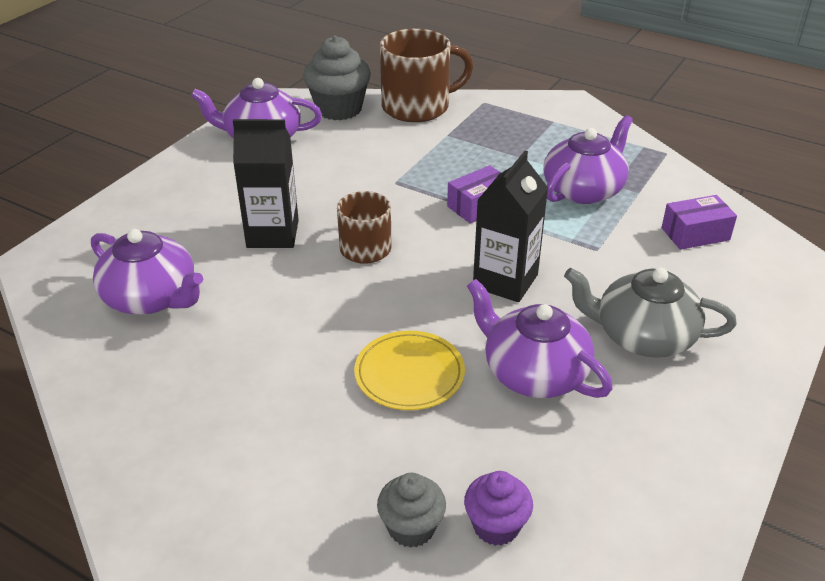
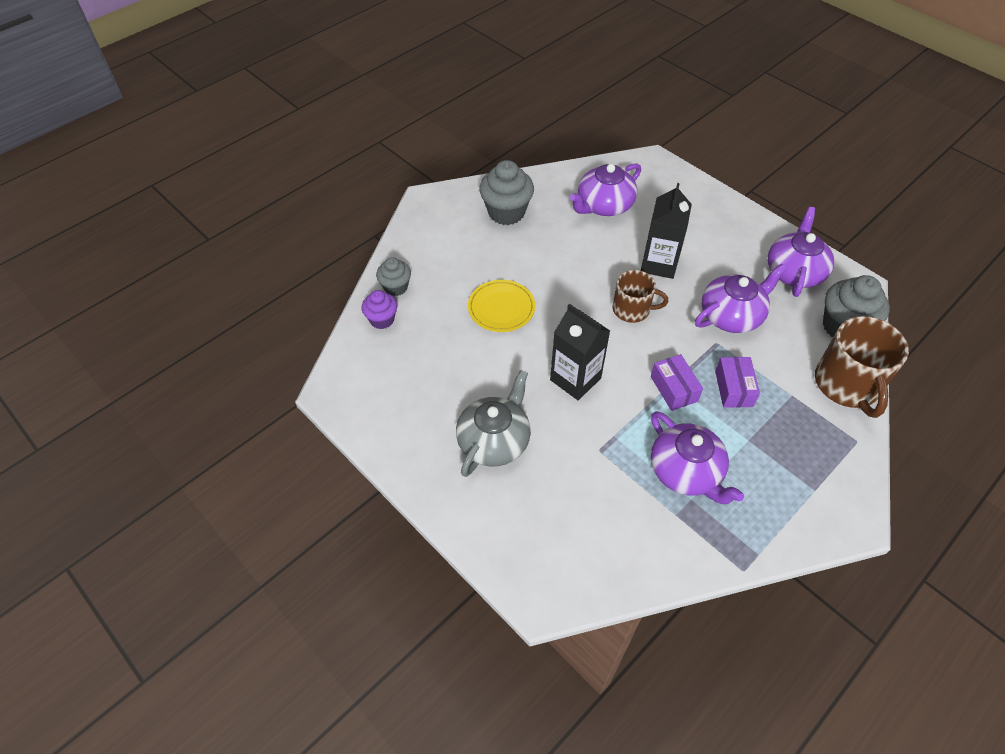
camera: 105 degrees right, 15 degrees up
(180, 411) = (506, 212): none -> grey cupcake
(533, 372) = (481, 368): purple teapot -> purple teapot (732, 315)
(695, 234) = (604, 532): purple box -> purple box (733, 388)

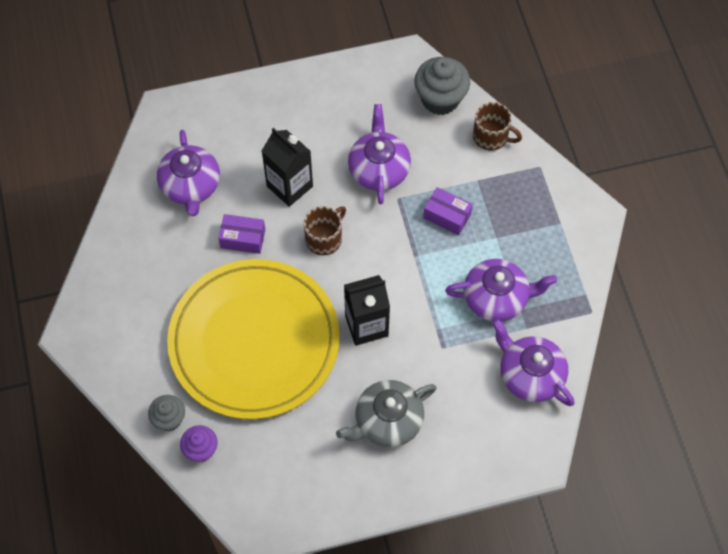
camera: 60 degrees left, 10 degrees up
(494, 440) = (387, 421): grey teapot -> grey teapot turned 90 degrees counterclockwise
(501, 308) = (254, 341): yellow plate -> yellow plate, size x2.48
(506, 212) = (140, 273): grey cupcake -> none
(674, 389) = (421, 258): purple box -> purple box (243, 238)
(794, 271) = (366, 92): purple teapot -> purple teapot (530, 374)
(847, 384) = (491, 137): brown mug -> brown mug, size x0.62

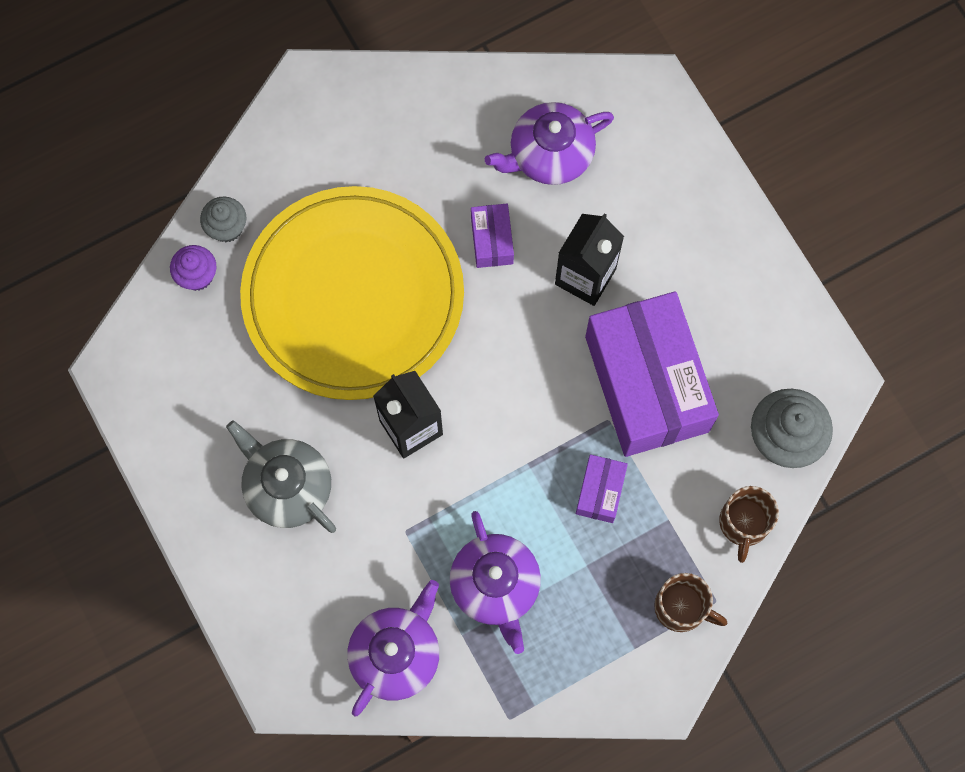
camera: 75 degrees right, 10 degrees up
(324, 238) = (521, 341): brown mug -> brown mug (682, 607)
(379, 169) = (646, 384): purple teapot -> purple box

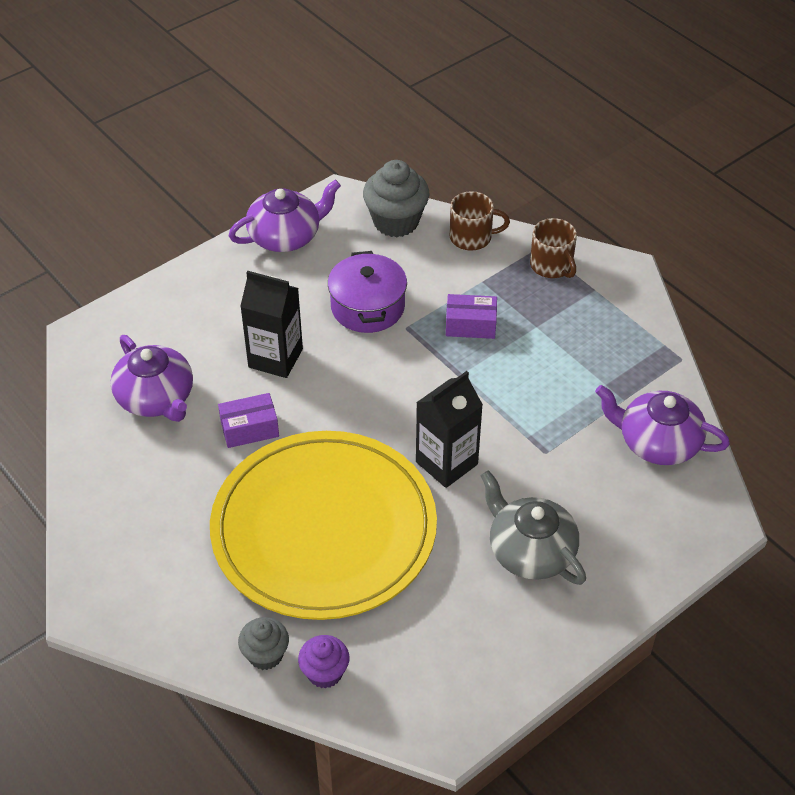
camera: 100 degrees left, 25 degrees down
(287, 486) = (530, 551): grey teapot -> grey teapot turned 105 degrees clockwise
(495, 586) = (573, 382): purple teapot -> purple teapot (286, 236)
(646, 384) = (368, 307): purple box -> purple pot
(682, 607) = (552, 265): brown mug -> brown mug turned 135 degrees clockwise

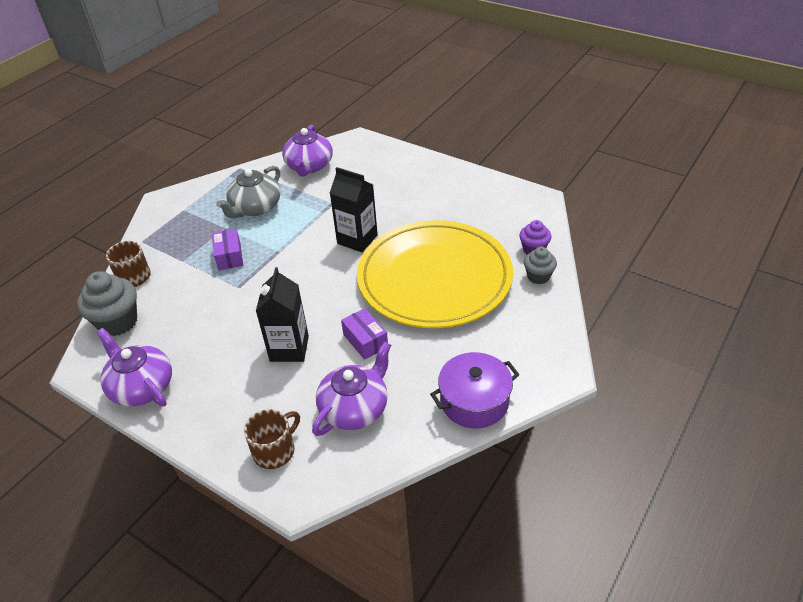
camera: 105 degrees left, 5 degrees down
(368, 307) = (221, 312): purple pot -> purple pot (474, 401)
(530, 551) = (408, 195): grey teapot -> grey teapot (255, 208)
(552, 265) = (161, 232): brown mug -> brown mug (275, 450)

